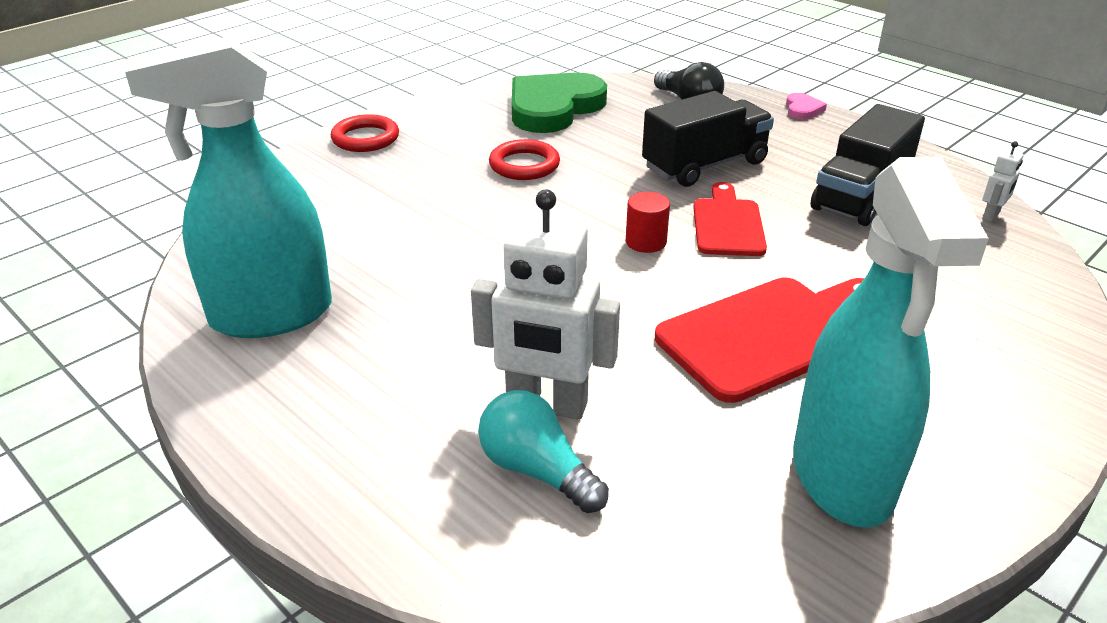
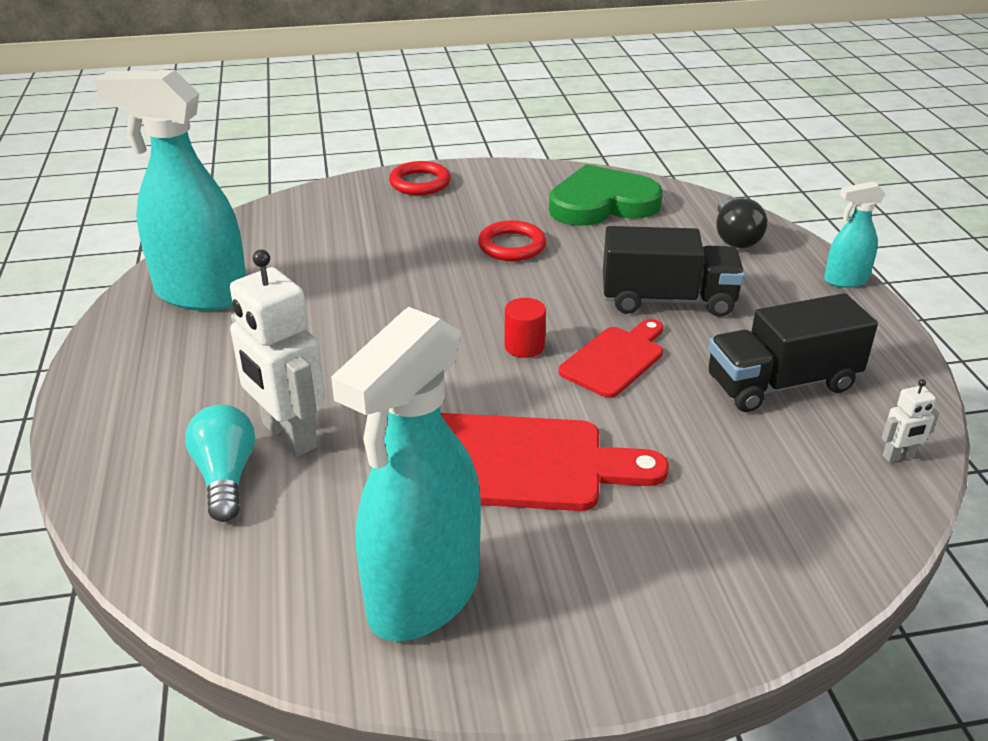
camera: 35 degrees right, 0 degrees up
(802, 109) = (845, 280): pink heart -> turquoise spray bottle

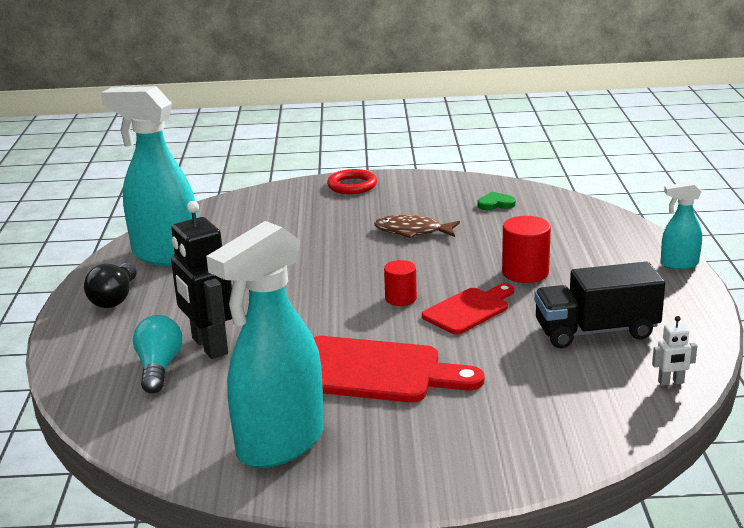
camera: 10 degrees right, 10 degrees down
(289, 436) = (209, 346): white robot -> black robot
(512, 246) = (412, 231): red ring -> brown fish
(602, 203) = (495, 204): green heart -> green heart, size x0.41
(667, 300) = (525, 272): black truck -> red cylinder
(735, 237) = (598, 231): black light bulb -> black light bulb (115, 298)

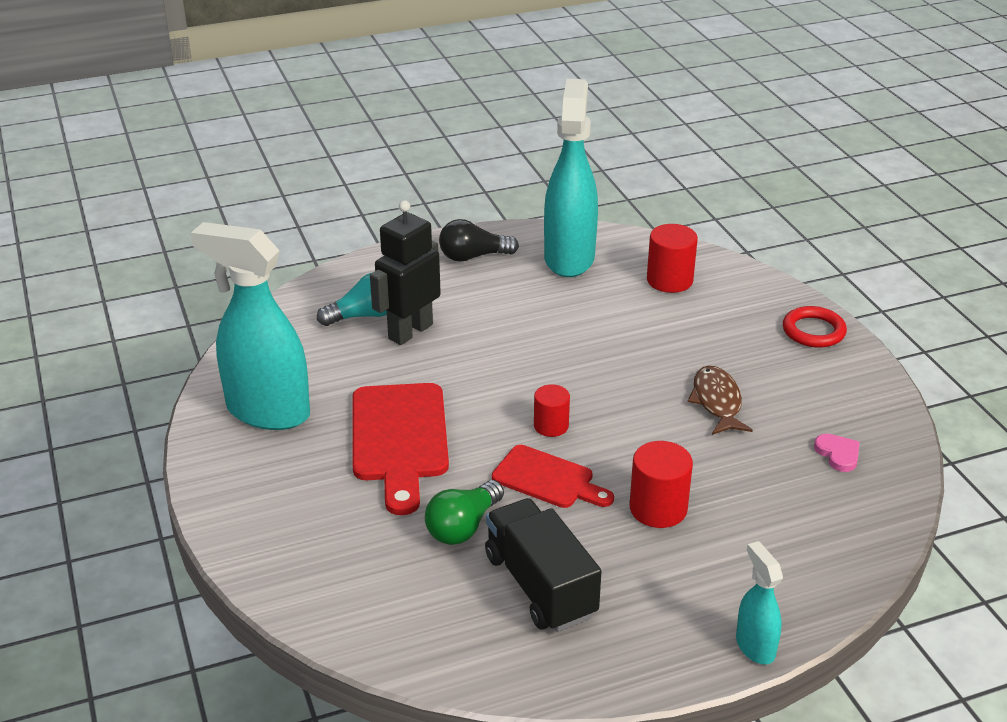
camera: 70 degrees right, 10 degrees up
(240, 221) = (669, 280): none -> red cylinder
(495, 204) = (838, 454): green heart -> pink heart
(512, 355) = (463, 527): none -> green light bulb
(671, 382) = (449, 659): white robot -> none

